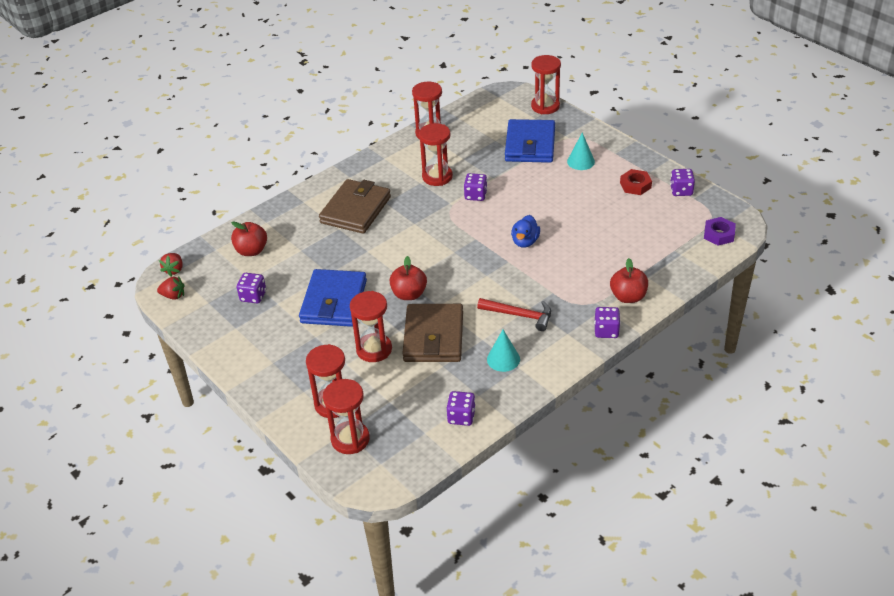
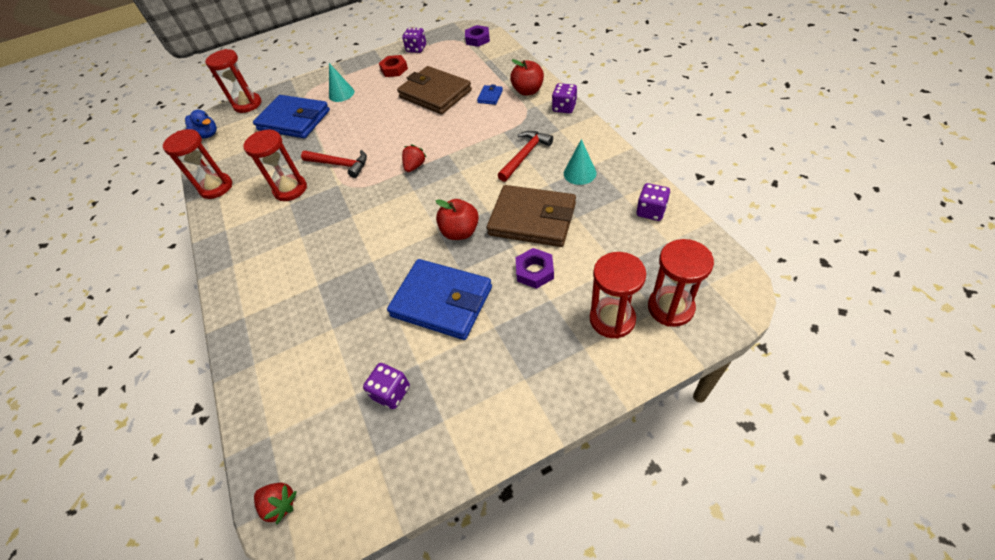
camera: 70 degrees left, 10 degrees up
(173, 296) = (338, 509): red strawberry -> red strawberry (415, 166)
(251, 251) = (300, 387): red apple -> none
(355, 210) = (295, 265): brown wallet -> brown wallet (435, 94)
(374, 349) = (535, 271): red hourglass -> purple nut
(475, 195) = (339, 164): purple dice -> red hammer
(525, 241) = (427, 140): blue duck -> blue duck (207, 135)
(609, 270) = (490, 96): none -> blue wallet

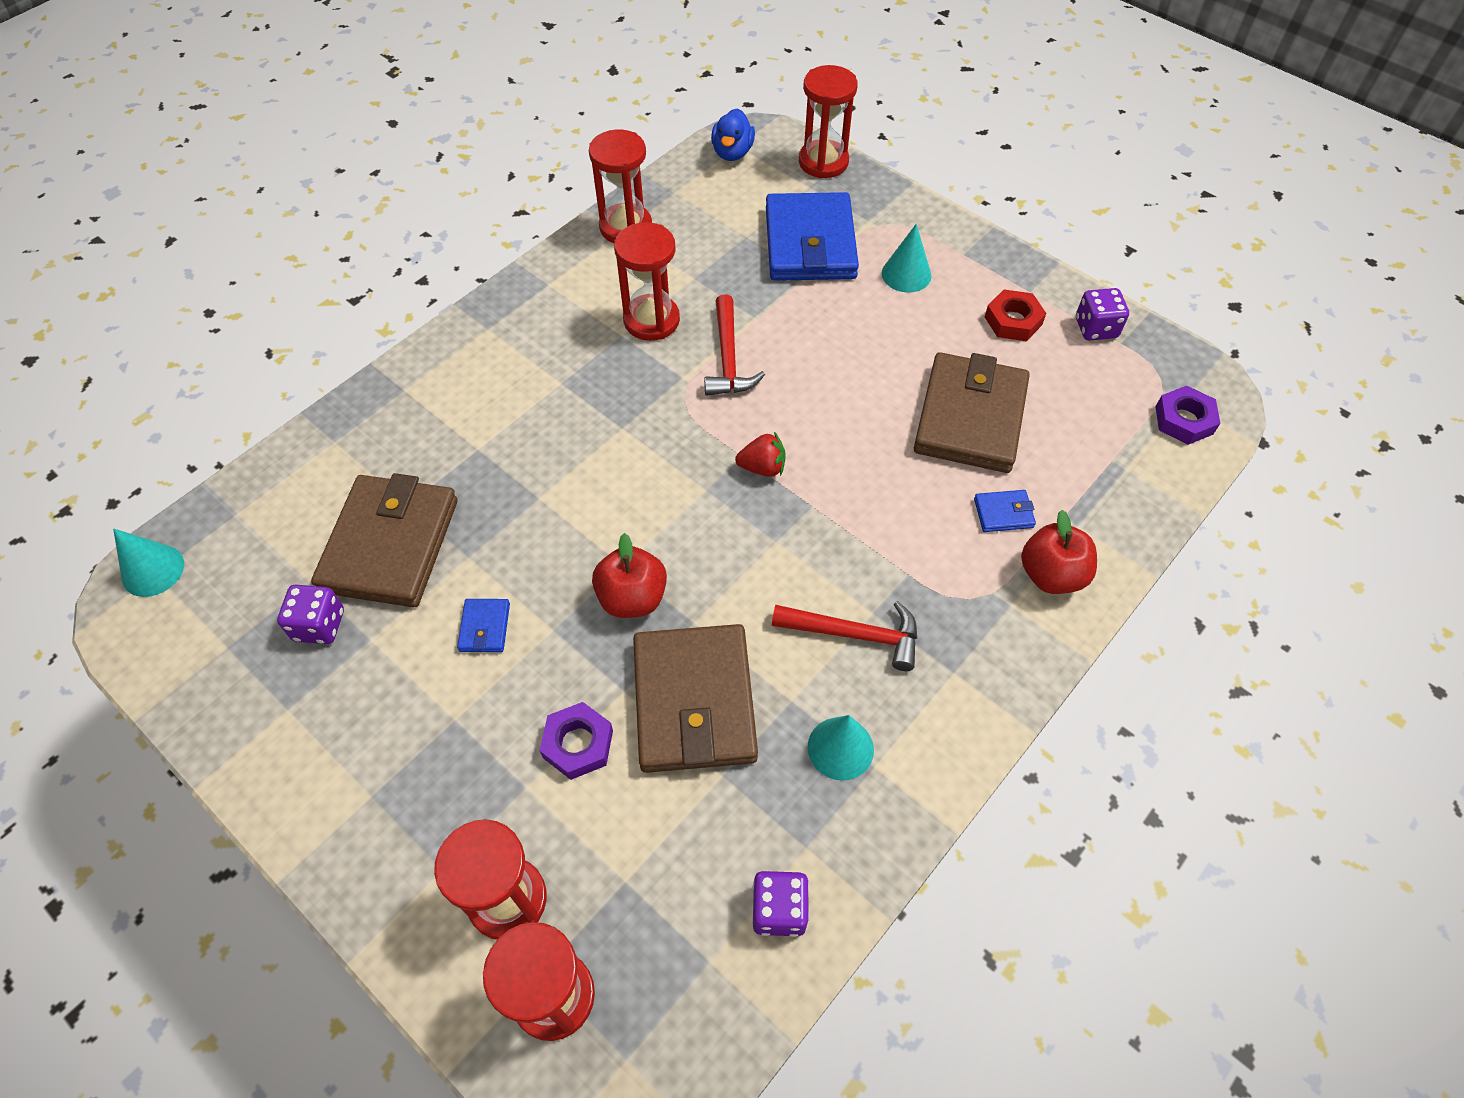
camera: 60 degrees right, 5 degrees up
(280, 504) = (153, 570): red strawberry -> turquoise cone
(356, 342) = (390, 545): none -> brown wallet
(442, 301) = (485, 627): blue wallet -> blue wallet, size x0.41
(564, 108) = (1027, 661): purple dice -> none

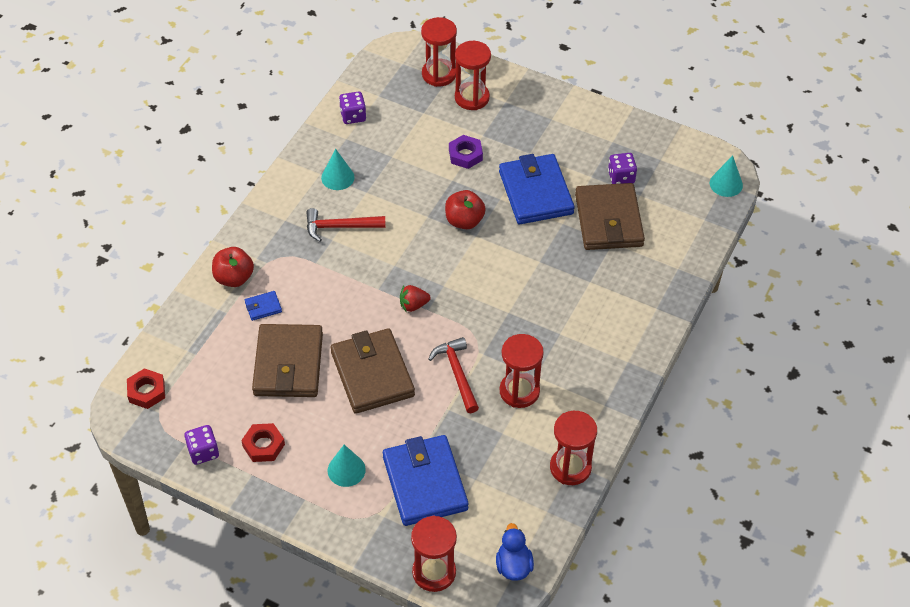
camera: 165 degrees right, 5 degrees down
(485, 627) = (535, 193): blue wallet -> blue wallet, size x2.44
(694, 702) = (415, 182): brown wallet -> brown wallet (372, 374)
(1184, 420) = (146, 391): purple nut -> red nut

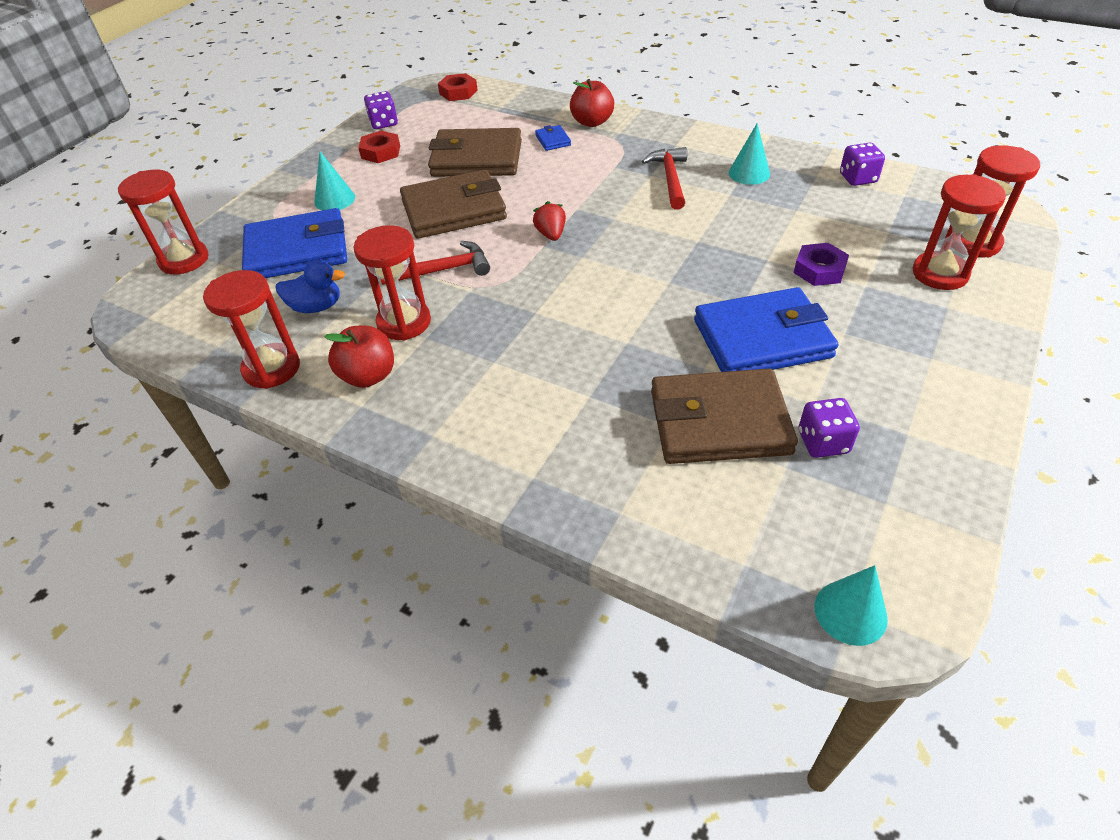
camera: 95 degrees right, 5 degrees down
(464, 221) = (694, 271): red apple -> red apple (368, 376)
(513, 566) = (159, 318): blue duck -> blue duck (316, 307)

